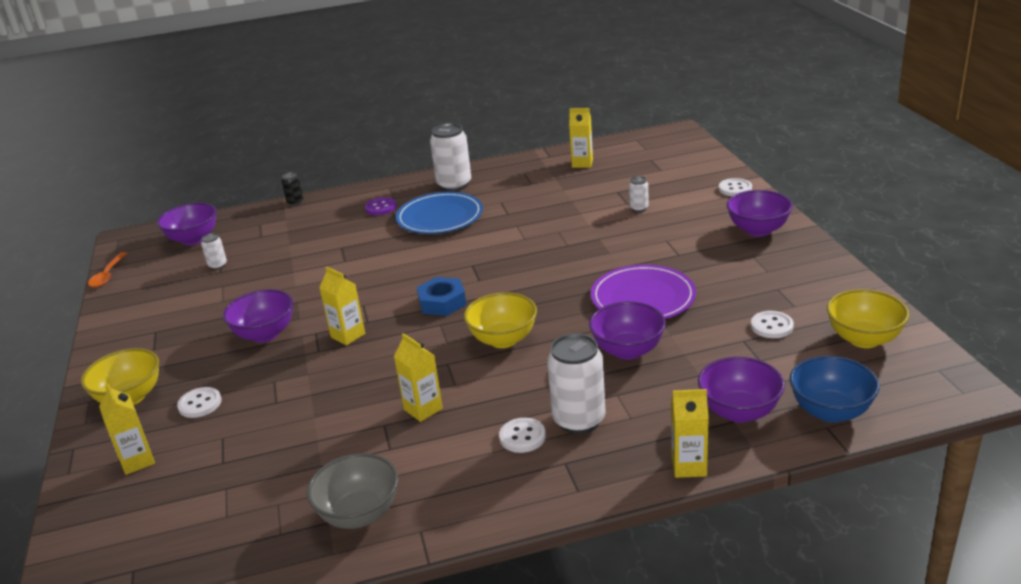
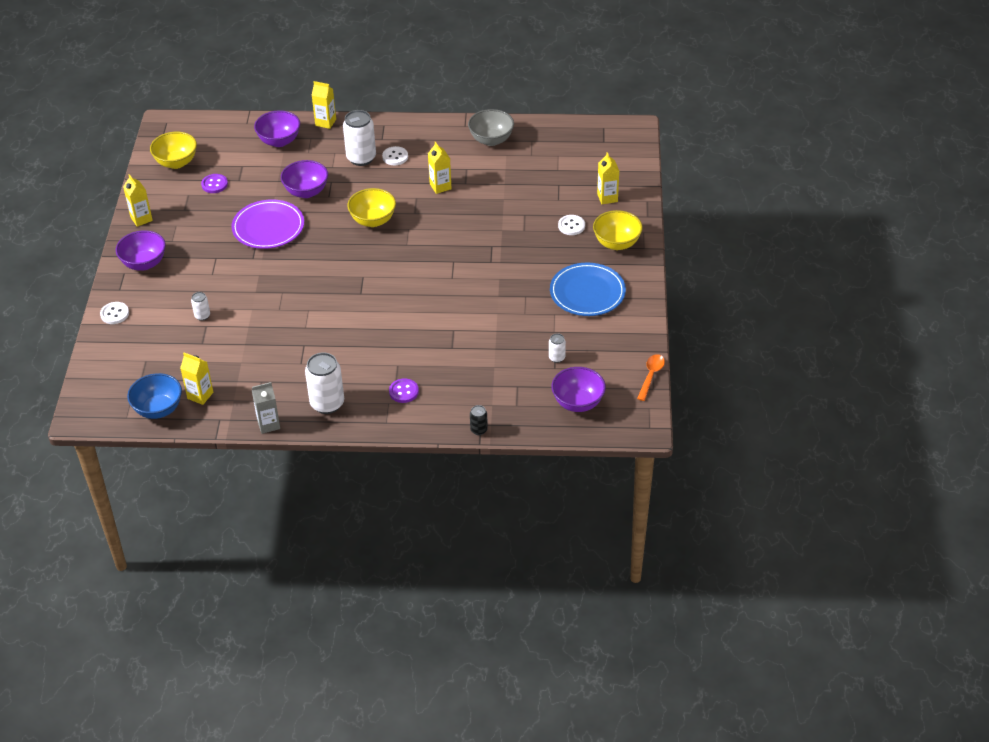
camera: 165 degrees left, 15 degrees up
(265, 334) = (525, 271): purple bowl -> none
(348, 335) = (469, 253): yellow carton -> yellow carton (141, 219)
(440, 217) = (359, 359): blue plate -> blue plate (587, 292)
(442, 302) = (397, 263): blue nut -> none
(501, 163) = (268, 424): none -> grey carton
(772, 326) = (214, 184): white button -> purple button
(830, 411) = (237, 130): blue bowl -> blue bowl (158, 409)

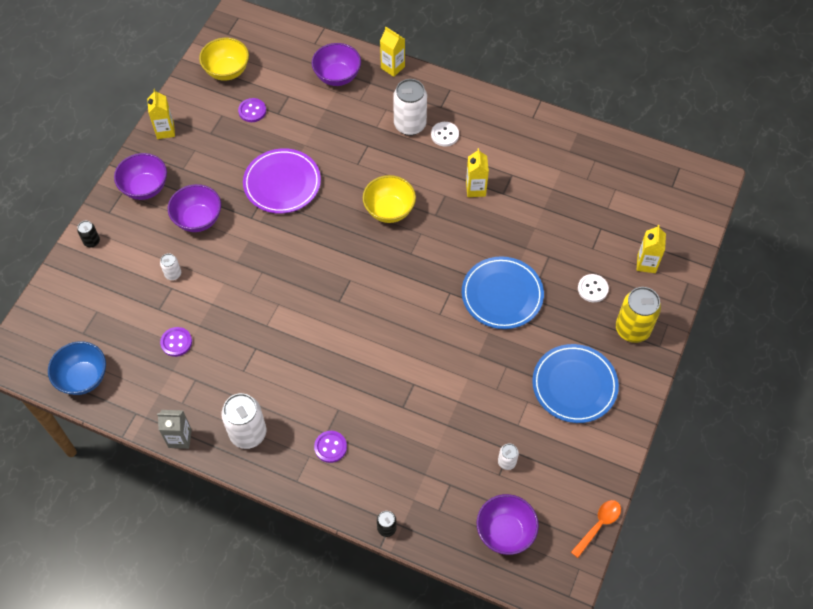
camera: 20 degrees right, 15 degrees up
(114, 314) = (92, 241): white button -> black can
(200, 395) = (130, 375): yellow carton -> none
(230, 361) = (176, 342): none -> purple button
(306, 192) = (338, 150): purple bowl -> purple bowl (198, 219)
(491, 140) = (553, 145): grey bowl -> none
(498, 250) = (502, 294): none -> blue plate
(616, 243) = (632, 329): yellow bowl -> yellow can

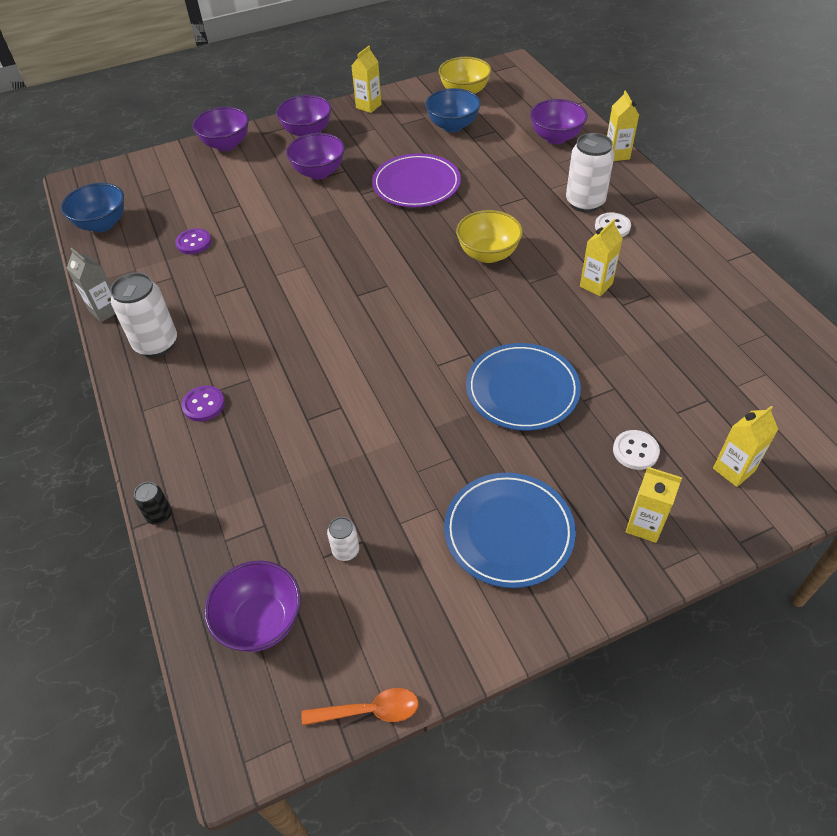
camera: 45 degrees right, 10 degrees down
(92, 241) = (226, 145): black can -> purple bowl
(173, 274) = (253, 197): white can -> none
(252, 111) = (452, 126): purple button -> blue bowl
(632, 329) = (644, 525): yellow can -> yellow carton

